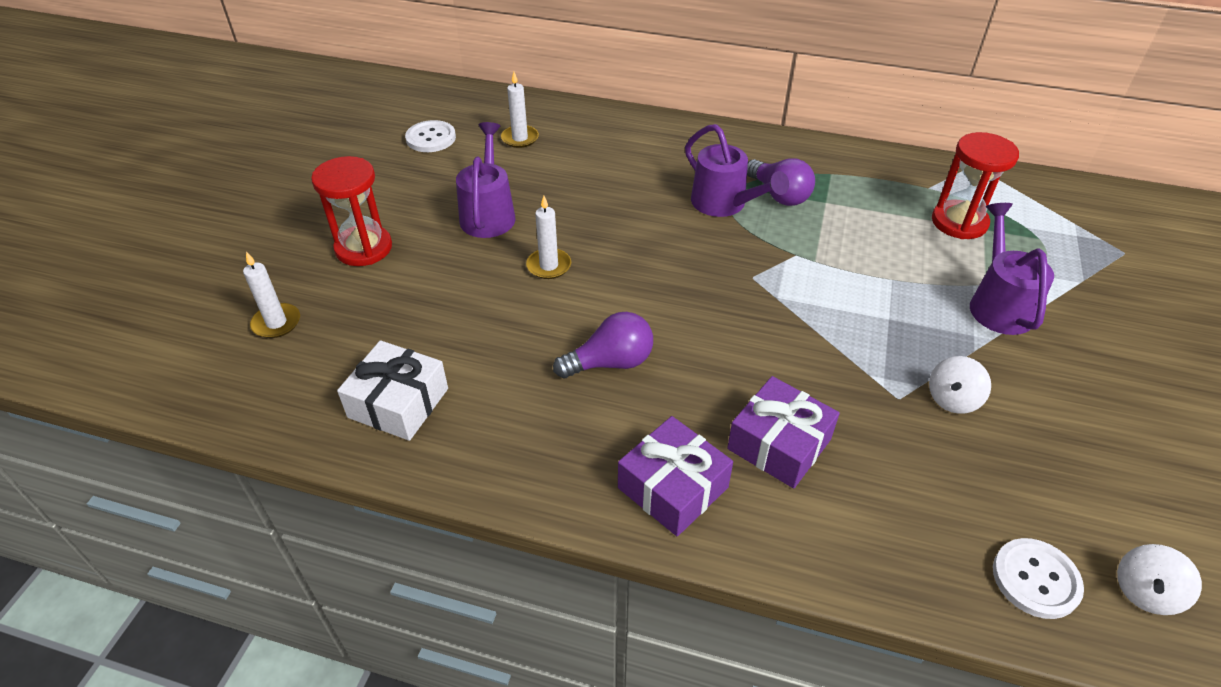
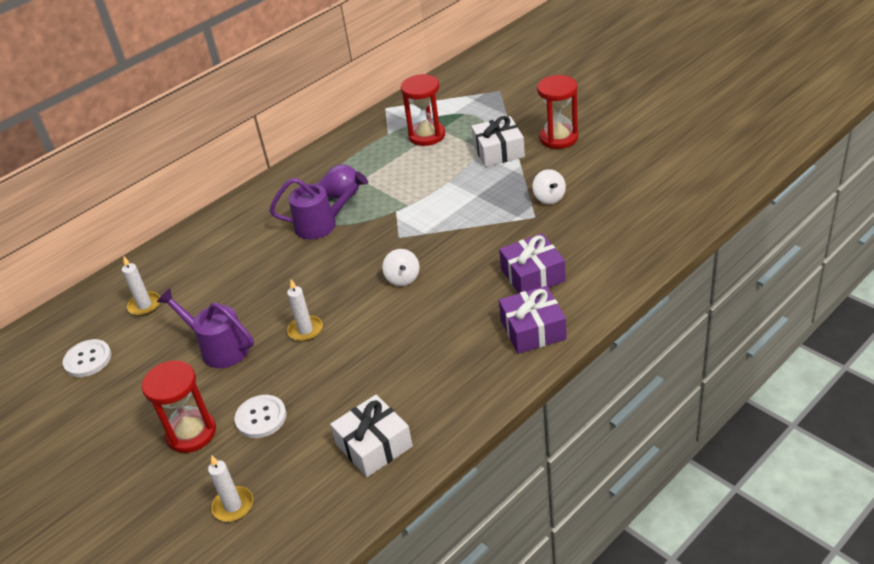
camera: 55 degrees left, 5 degrees down
(610, 362) = (419, 326): purple light bulb -> none
(998, 303) = (498, 151): purple watering can -> white gift
(1035, 579) = (667, 220): white button -> white button (261, 418)
(1092, 358) = (559, 138): none -> red hourglass
(1145, 592) = (692, 190): white spinning top -> white spinning top (402, 278)

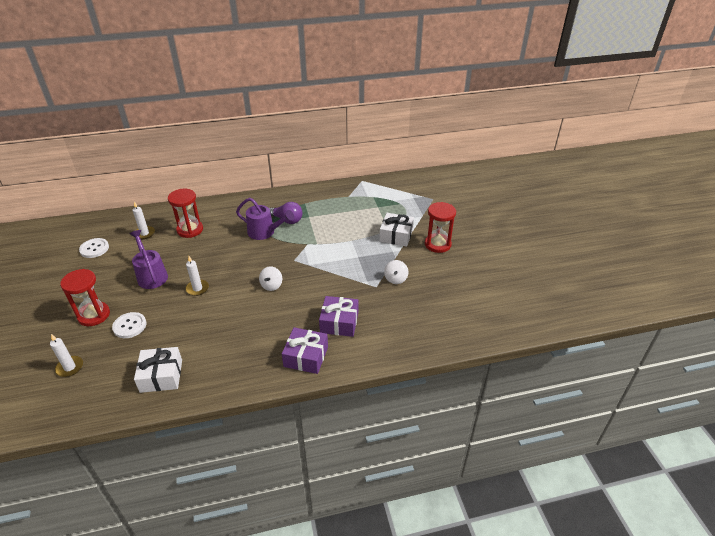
camera: 25 degrees right, 0 degrees up
(427, 135) = (367, 207): red hourglass -> red hourglass (190, 230)

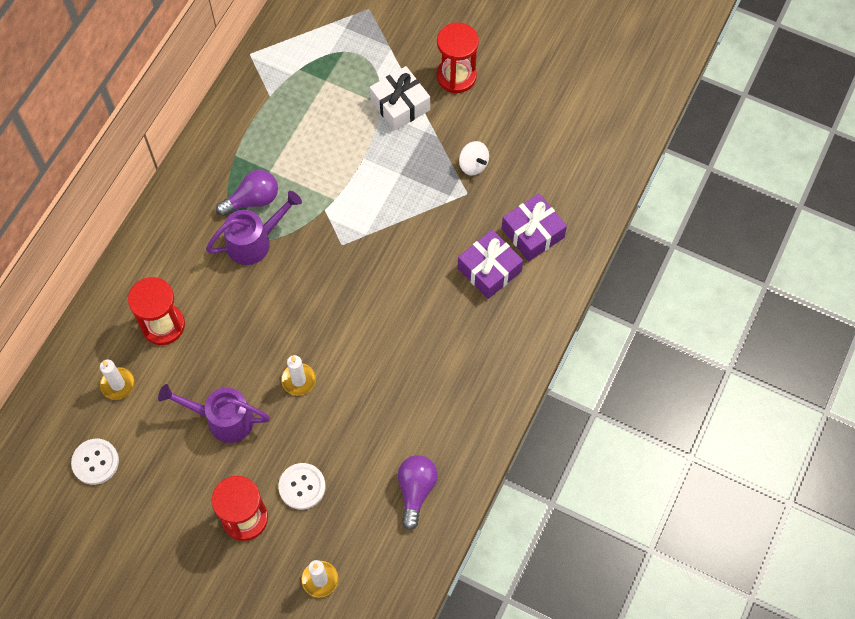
camera: 50 degrees left, 25 degrees up
(161, 376) = (416, 490): white gift -> purple light bulb
(271, 285) = (367, 297): white spinning top -> none
(306, 357) = (510, 335): purple gift -> purple gift (533, 233)

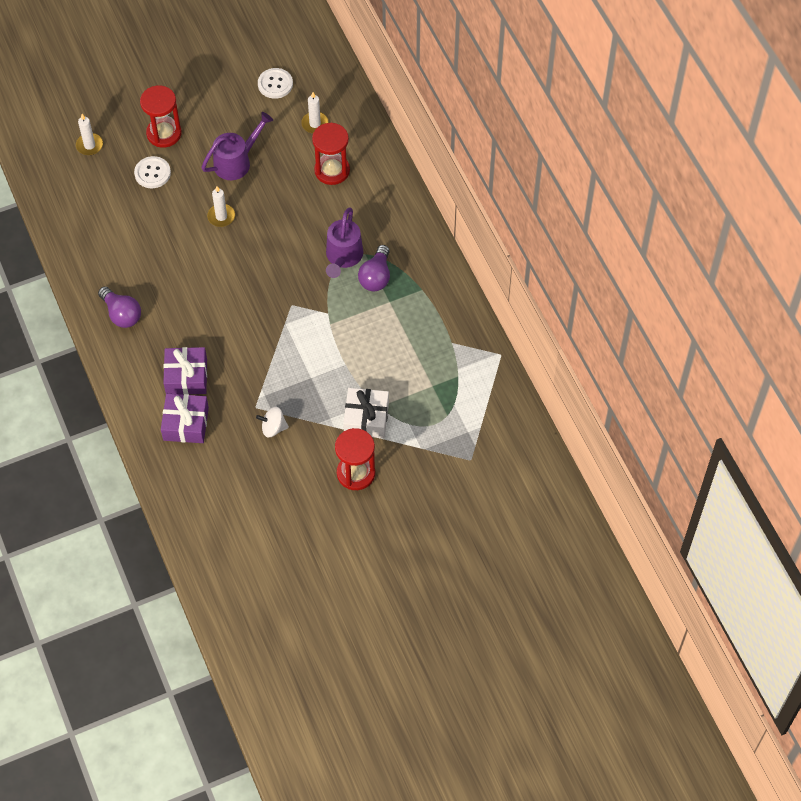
camera: 130 degrees right, 5 degrees down
(416, 490) = (88, 228): purple light bulb -> purple light bulb (121, 314)

